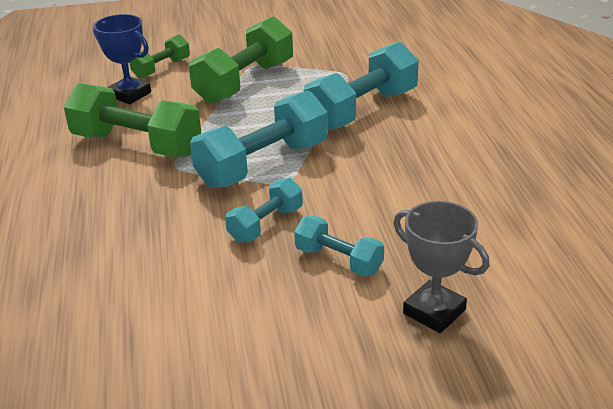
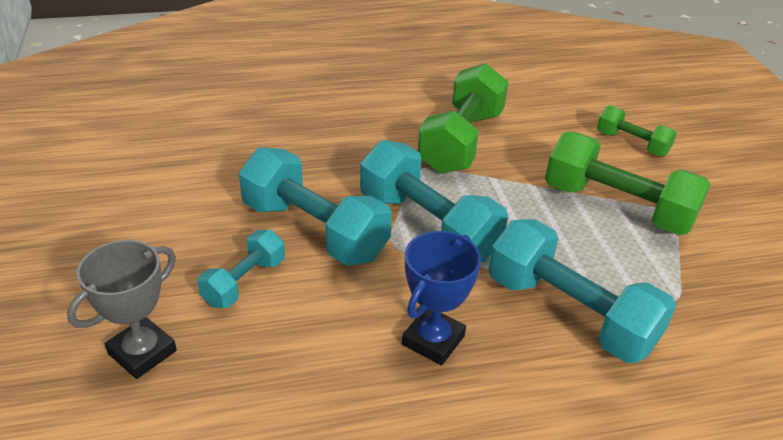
camera: 85 degrees right, 5 degrees up
(129, 94) = (564, 128): blue trophy -> blue trophy (433, 340)
(266, 224) = (314, 230): turquoise dumbbell -> turquoise dumbbell, size x1.83

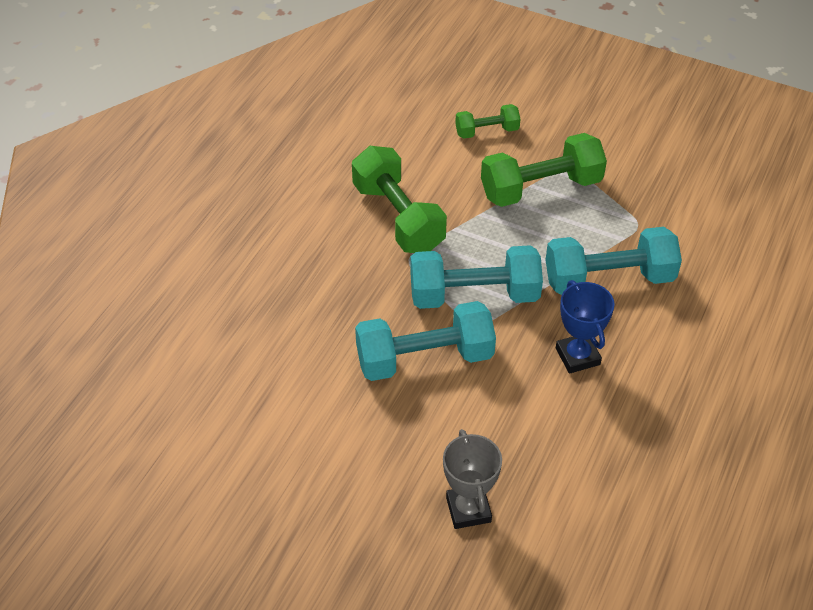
camera: 50 degrees left, 10 degrees up
(244, 282) = (445, 424): turquoise dumbbell -> none

